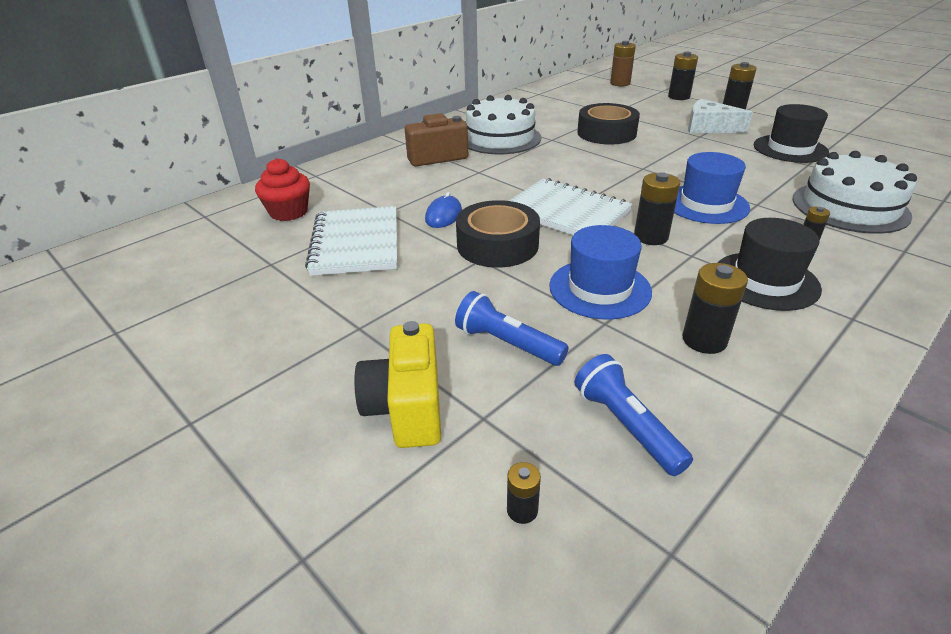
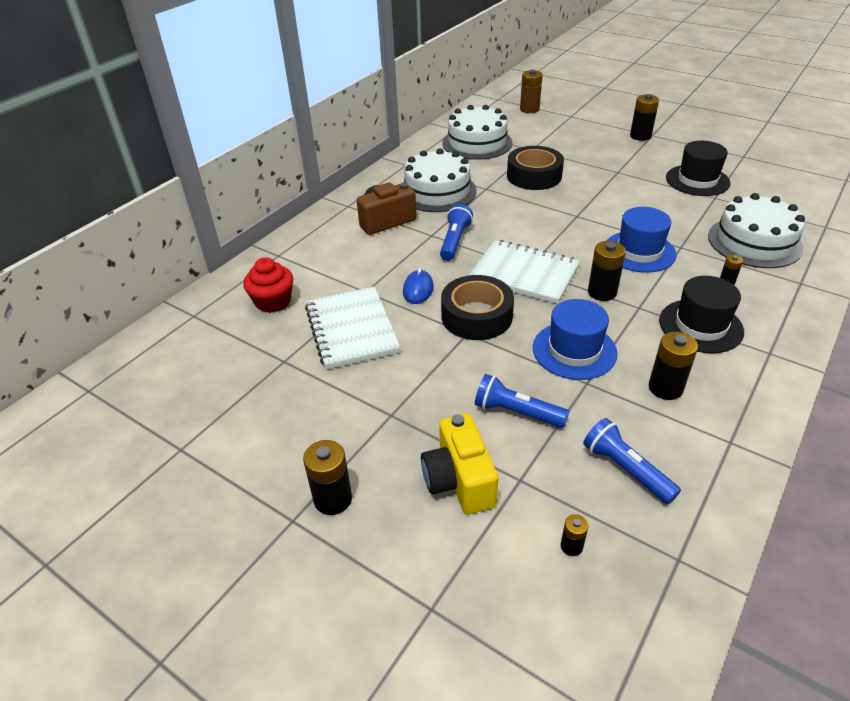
camera: 10 degrees left, 5 degrees up
(501, 178) = (454, 241): none -> blue flashlight
(556, 104) = (477, 143): none -> white cake
(679, 97) = (588, 123): black battery -> black battery (333, 499)
(708, 128) = (623, 161): white cheese -> none

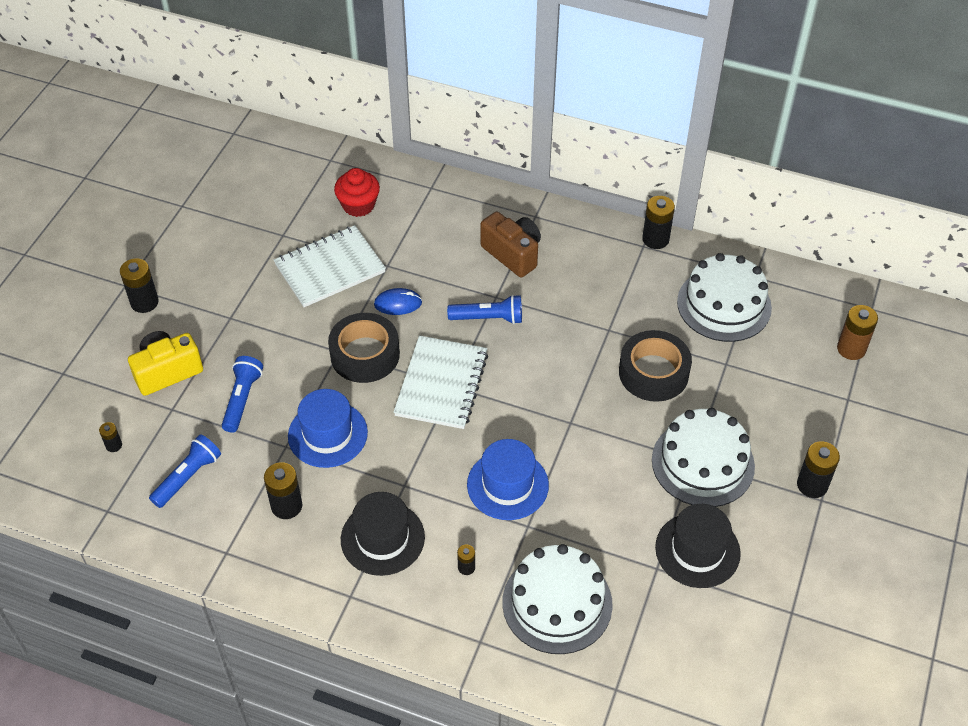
camera: 75 degrees right, 10 degrees up
(437, 191) = (588, 286): white cake -> white cake (702, 463)
(602, 292) = (423, 452): black battery -> black battery (655, 239)

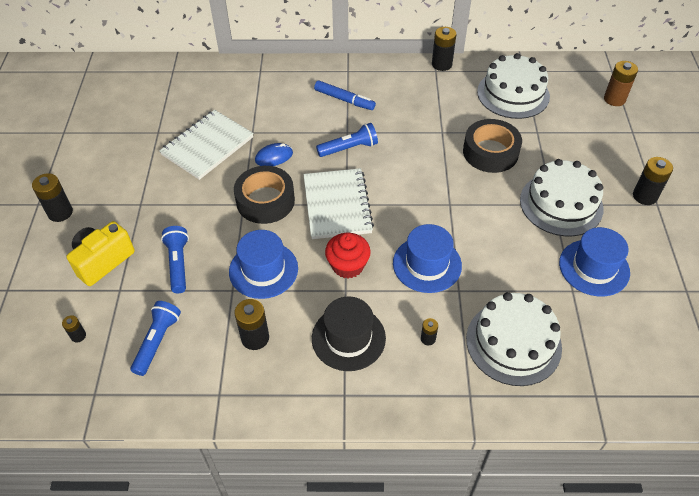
camera: 20 degrees left, 0 degrees up
(358, 205) = (209, 96): red cupcake -> red cupcake (348, 265)
(513, 254) = (344, 100): brown camera -> blue marker
(697, 550) = (594, 267): black hat -> blue hat

